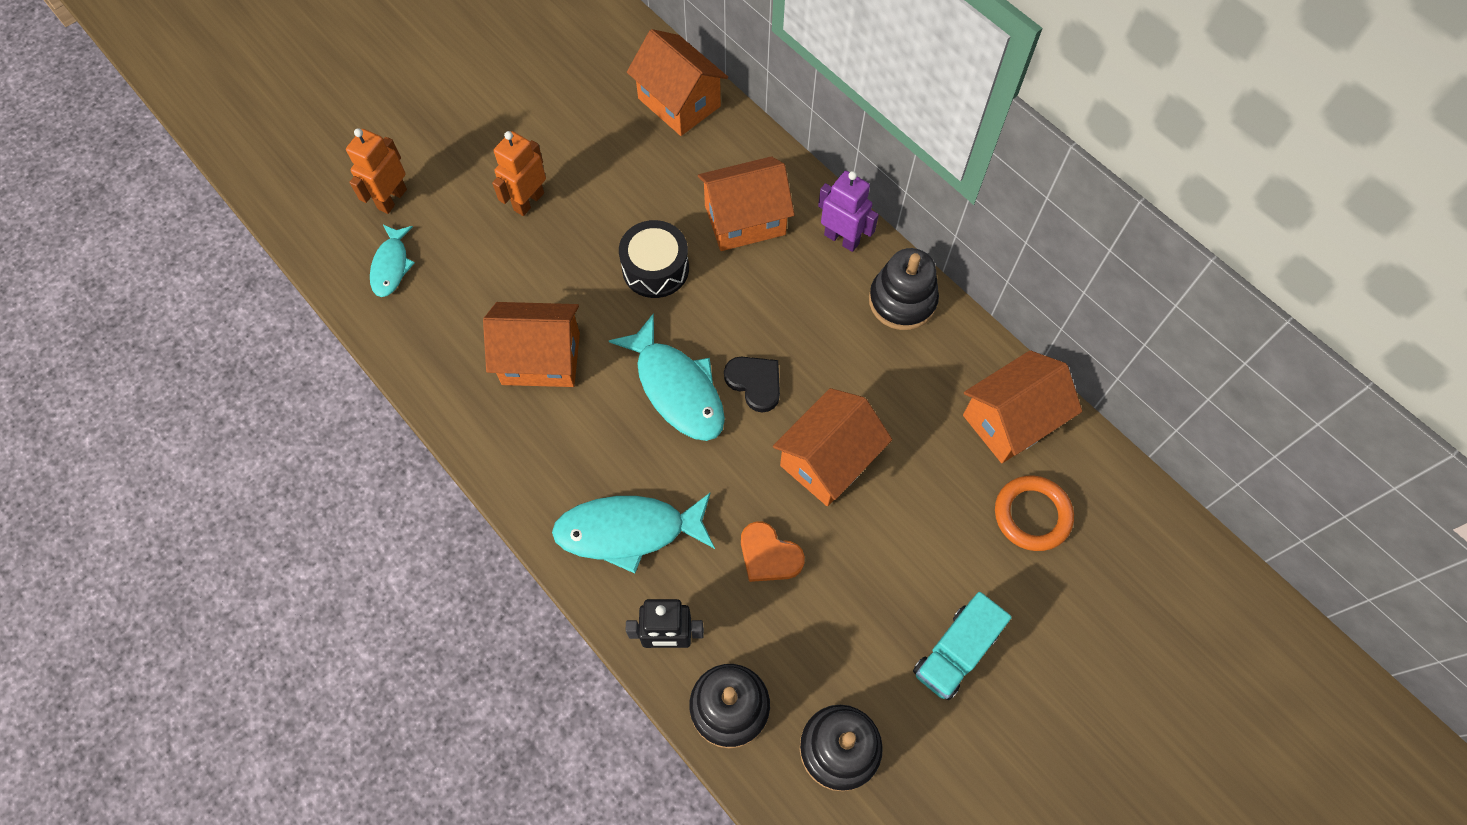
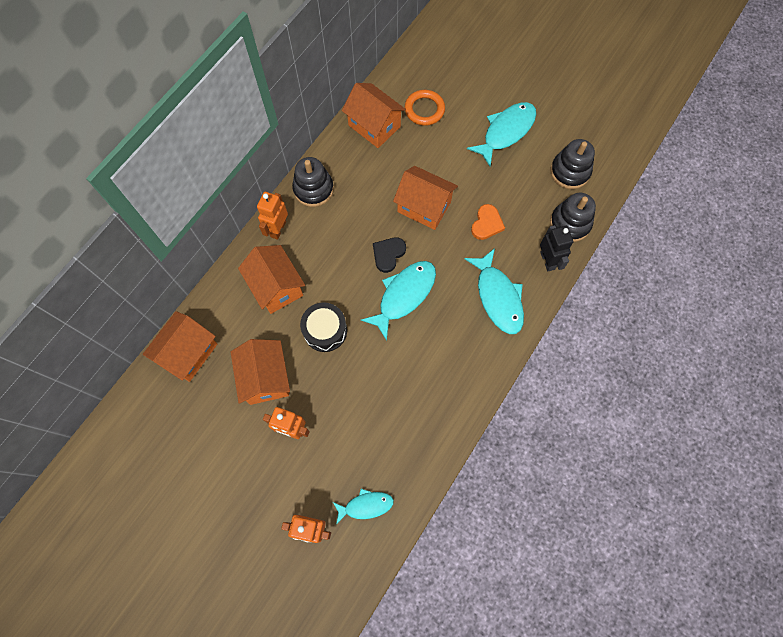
camera: 105 degrees left, 5 degrees up
(541, 359) = (407, 380): orange house -> orange house (266, 378)
(842, 239) = (278, 229): purple robot -> orange robot
(955, 652) = (506, 132): turquoise truck -> turquoise fish

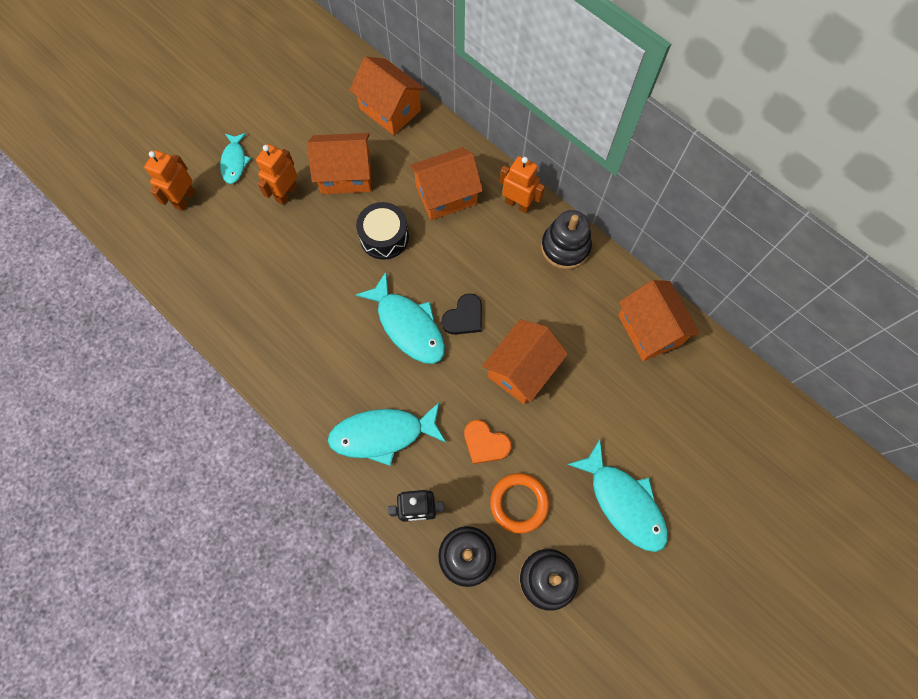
camera: 100 degrees right, 0 degrees up
(366, 505) = (189, 250): turquoise fish -> turquoise fish (234, 162)
(374, 126) = (649, 330): orange house -> orange house turned 75 degrees counterclockwise
(388, 254) = (464, 317): black heart -> black heart turned 90 degrees clockwise
(424, 110) = (670, 398): orange ring -> orange ring (519, 503)

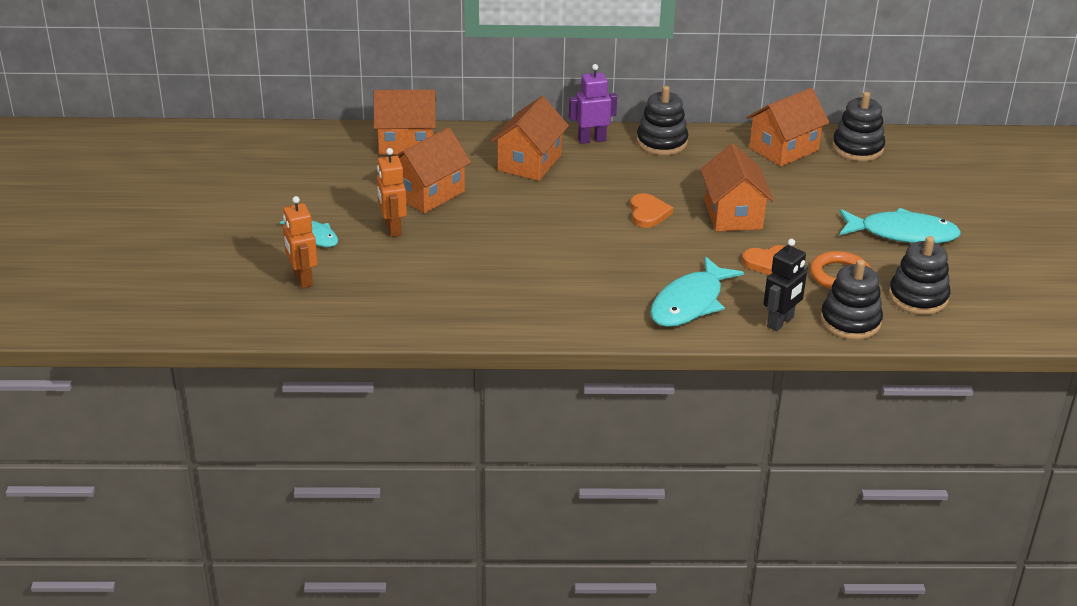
camera: 45 degrees left, 35 degrees down
(384, 237) = (517, 208): black drum -> none
(408, 325) = (614, 240): turquoise fish -> none
(464, 317) = (648, 213): black heart -> orange heart
(517, 204) = (591, 140): orange robot -> purple robot
(649, 330) = (784, 149): orange house -> orange house turned 60 degrees counterclockwise
(711, 377) = (857, 148): none -> black stacking toy

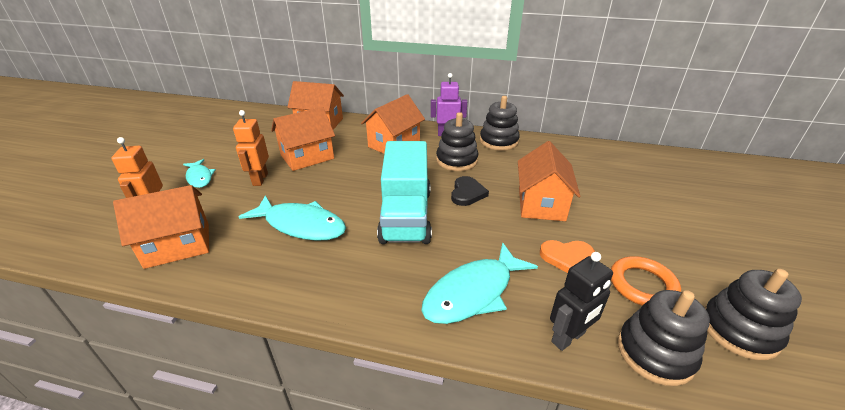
camera: 15 degrees right, 0 degrees up
(591, 246) = (406, 216): none -> turquoise truck
(648, 213) = (467, 193): orange heart -> black heart
(784, 149) = (595, 156): orange house -> orange house (178, 245)
(857, 148) = (658, 162): black stacking toy -> black stacking toy (456, 160)
(902, 234) = (709, 245): turquoise fish -> turquoise fish (301, 225)

